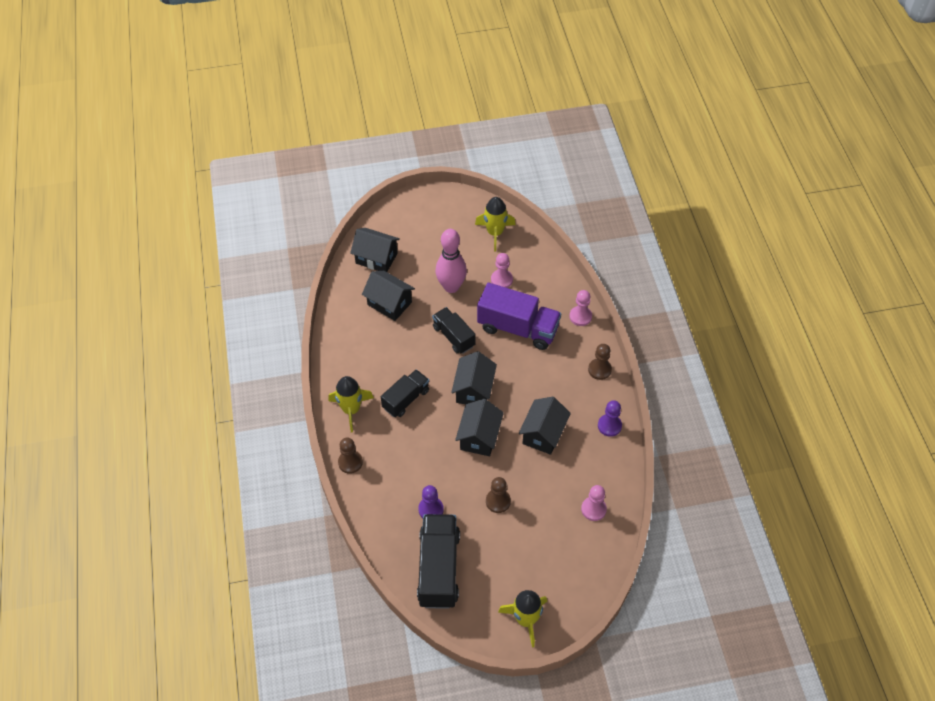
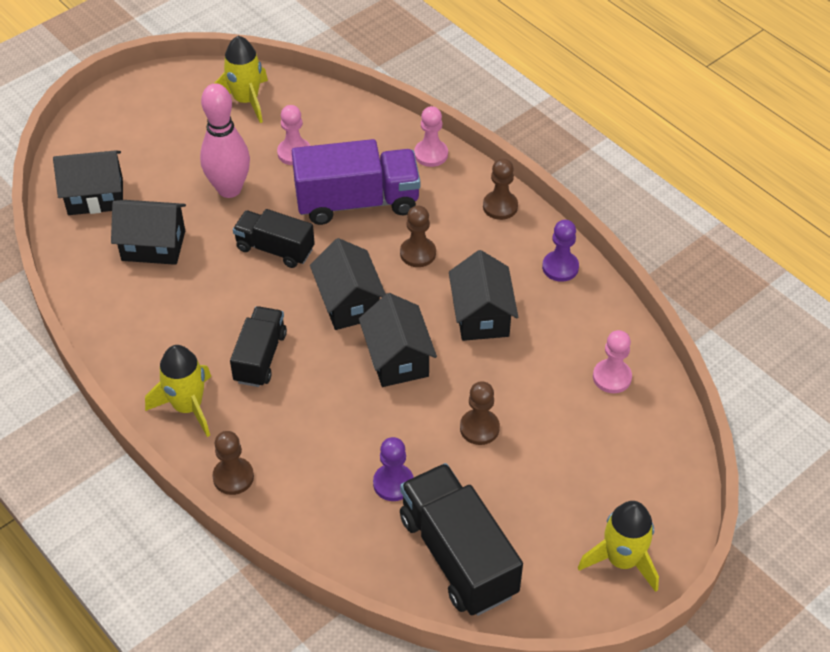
camera: 30 degrees left, 5 degrees down
(532, 377) = (418, 253): none -> brown pawn

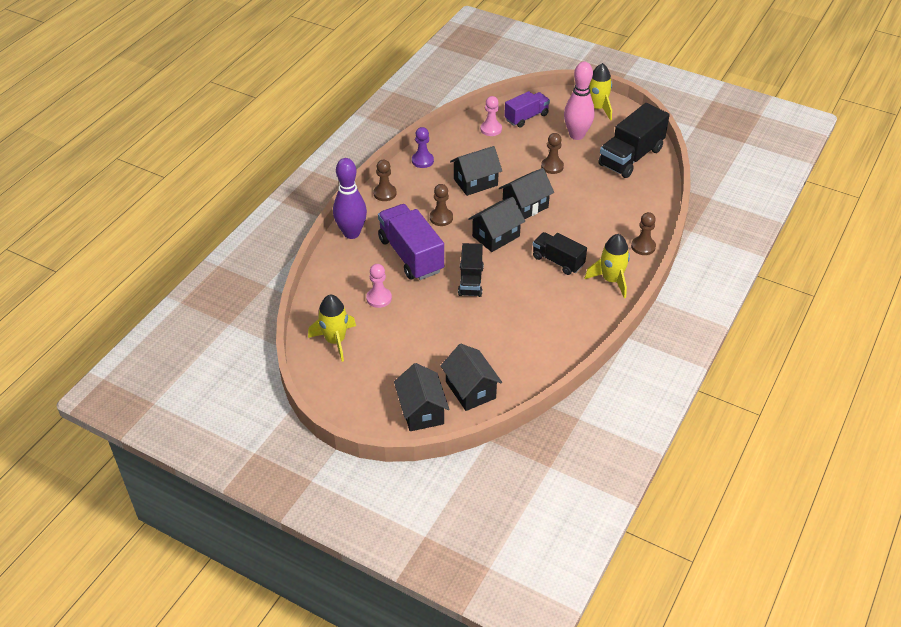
camera: 110 degrees left, 5 degrees down
(153, 246) = (499, 341): black house -> black house (421, 411)
(229, 189) = (429, 320): pink bowling pin -> pink bowling pin (577, 135)
(260, 357) = (558, 261): black truck -> black truck turned 45 degrees clockwise
(393, 483) = (606, 188): purple pawn -> none
(431, 154) = (351, 233): pink pawn -> purple bowling pin
(630, 439) = (526, 117): none -> purple truck

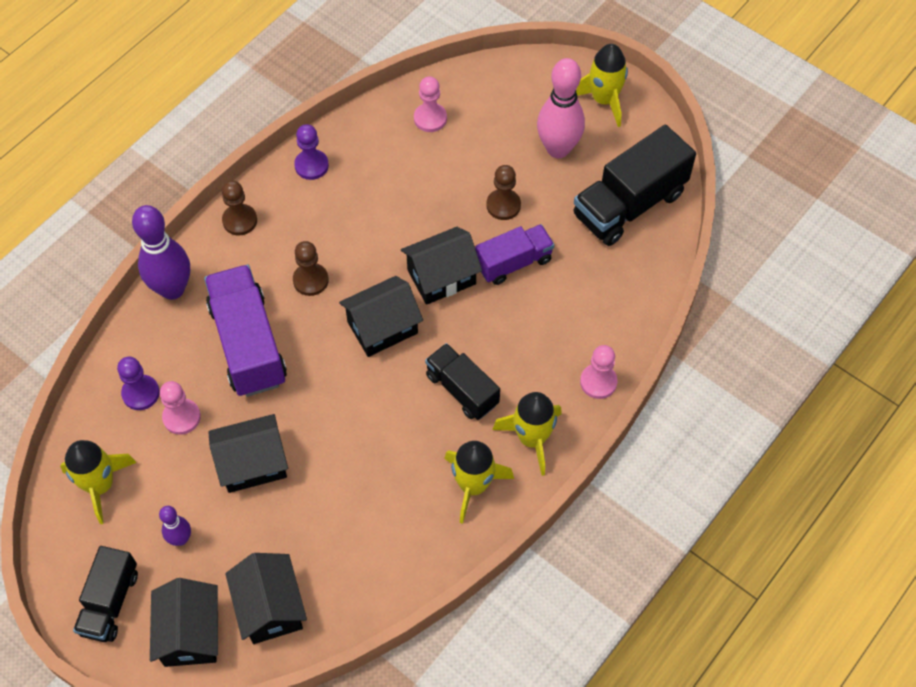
camera: 10 degrees right, 15 degrees up
(347, 289) = (141, 393): none -> purple pawn
(399, 362) = (180, 539): none -> purple bowling pin
(470, 281) = (323, 406): black truck -> black truck (110, 602)
(475, 182) = (379, 219): black house -> black house (252, 464)
(526, 117) = (490, 102): purple truck -> purple truck (513, 263)
(582, 309) = (473, 486): none -> yellow rocket
(643, 246) = (598, 382): brown pawn -> pink pawn

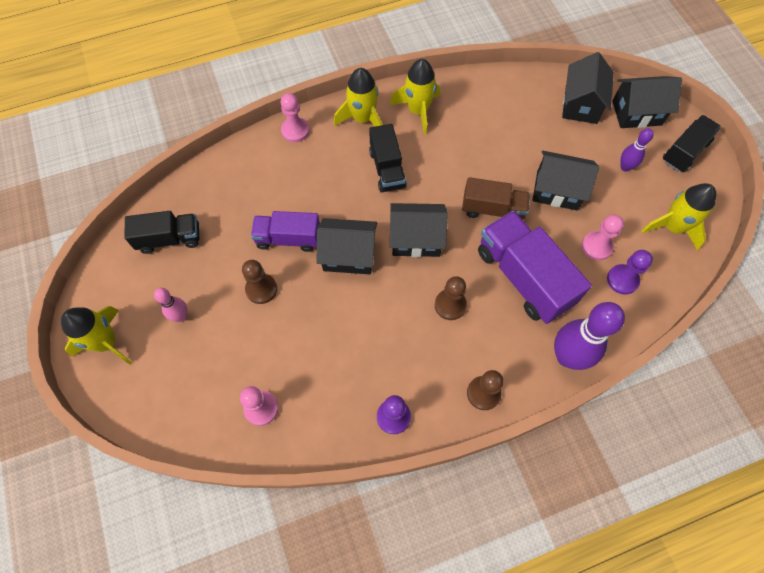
camera: 150 degrees left, 5 degrees up
(191, 633) = (636, 113): black house -> black house turned 60 degrees clockwise
(248, 344) = (523, 277): purple truck -> purple truck turned 135 degrees clockwise
(316, 402) = (492, 209): none -> brown truck
(558, 149) = (181, 316): pink bowling pin -> pink bowling pin, size x0.52
(629, 204) = (169, 239): black truck -> black truck, size x0.62

